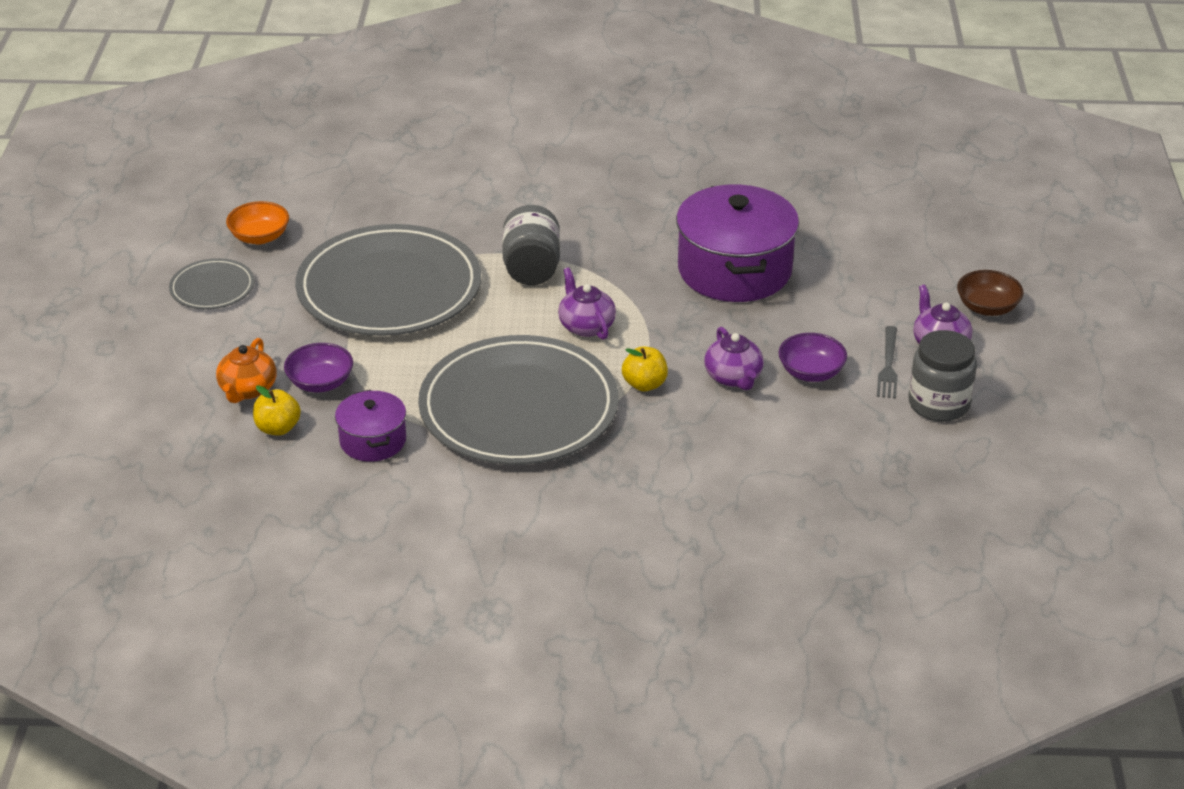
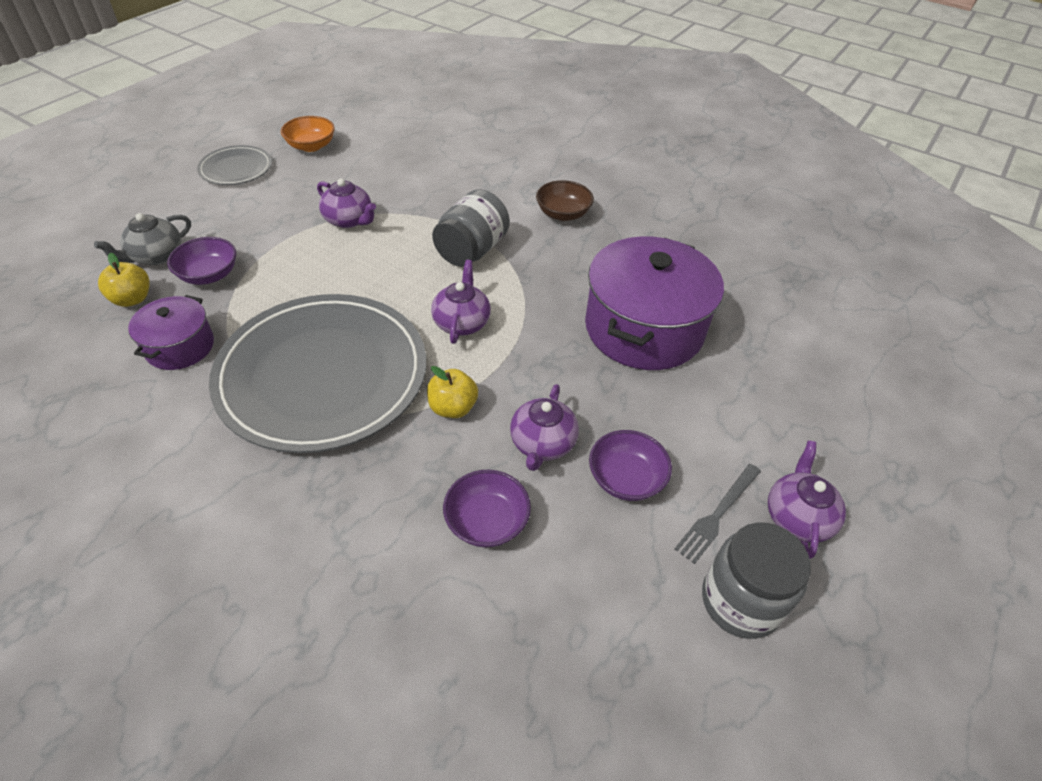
camera: 30 degrees right, 10 degrees up
(247, 390) = (156, 256): orange teapot -> grey teapot
(389, 288) = (349, 220): grey plate -> purple teapot
(741, 437) = (487, 521): none -> purple bowl
(987, 307) = (887, 496): brown bowl -> brown bowl (563, 214)

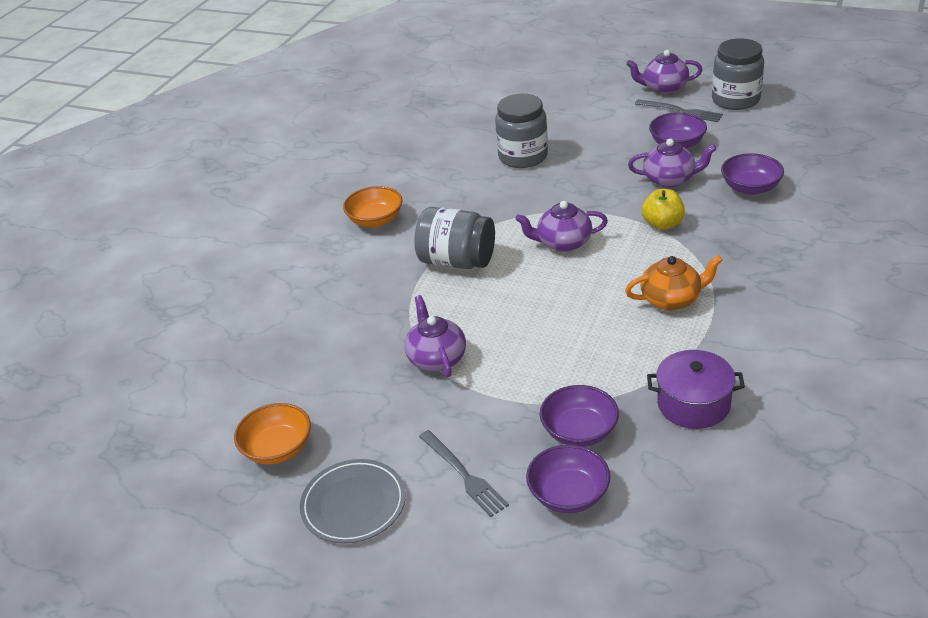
camera: 95 degrees left, 10 degrees down
(132, 299) = (649, 476): yellow apple -> none
(156, 256) = (568, 495): grey teapot -> purple bowl
(219, 214) = (463, 475): none -> grey fork
(323, 375) = (671, 299): grey plate -> orange teapot
(349, 220) = (436, 358): purple teapot -> purple teapot turned 45 degrees counterclockwise
(563, 214) = (375, 220): brown bowl -> orange bowl
(644, 328) = (523, 156): purple pot -> grey jar

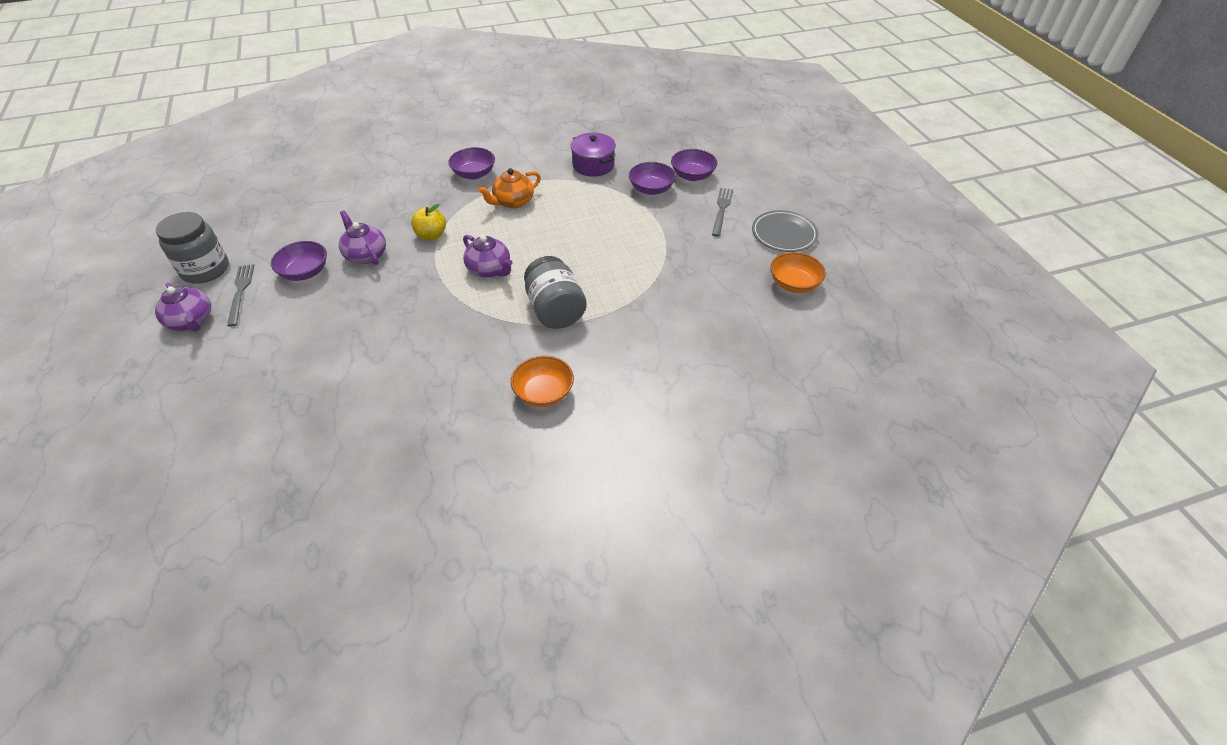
camera: 135 degrees left, 10 degrees up
(436, 358) = (657, 264): purple teapot -> none
(523, 156) = (375, 353): grey jar -> none
(671, 299) = (513, 202): orange teapot -> orange teapot turned 75 degrees counterclockwise
(750, 188) = (356, 216): purple bowl -> purple bowl (474, 174)

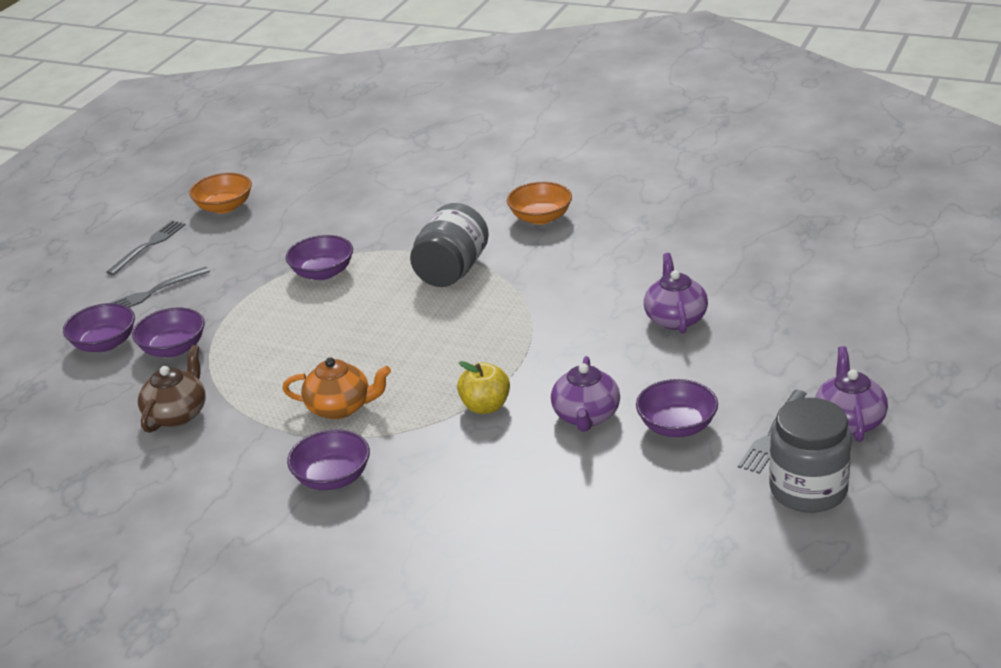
camera: 135 degrees left, 15 degrees down
(489, 270) = (466, 336): purple teapot -> purple teapot (675, 318)
(593, 165) = (177, 414): purple pot -> brown teapot
(641, 268) = (322, 273): none -> purple bowl
(784, 234) = (148, 246): grey plate -> grey fork

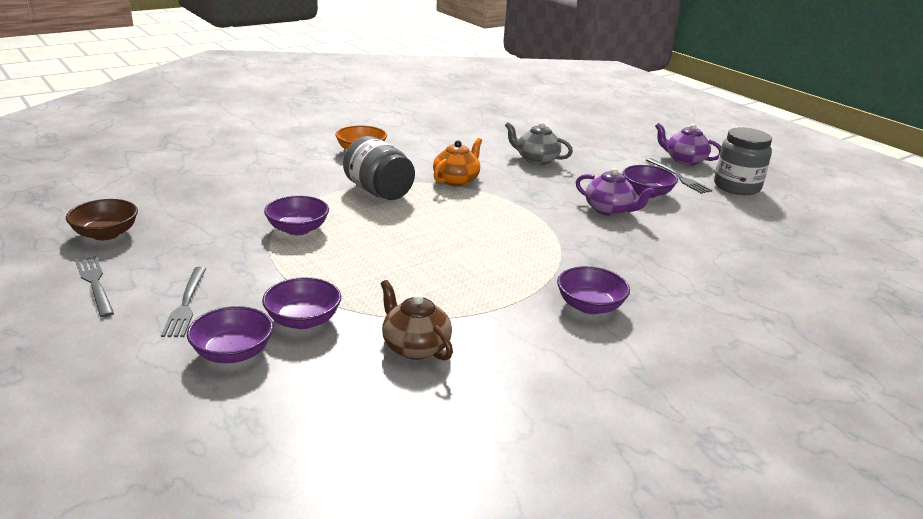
camera: 65 degrees left, 5 degrees down
(224, 207) = (106, 234): orange bowl -> brown bowl
(340, 408) = (500, 277): orange teapot -> orange teapot (456, 180)
(485, 406) = (562, 232): yellow apple -> none
(675, 318) = (536, 160): purple teapot -> grey teapot

